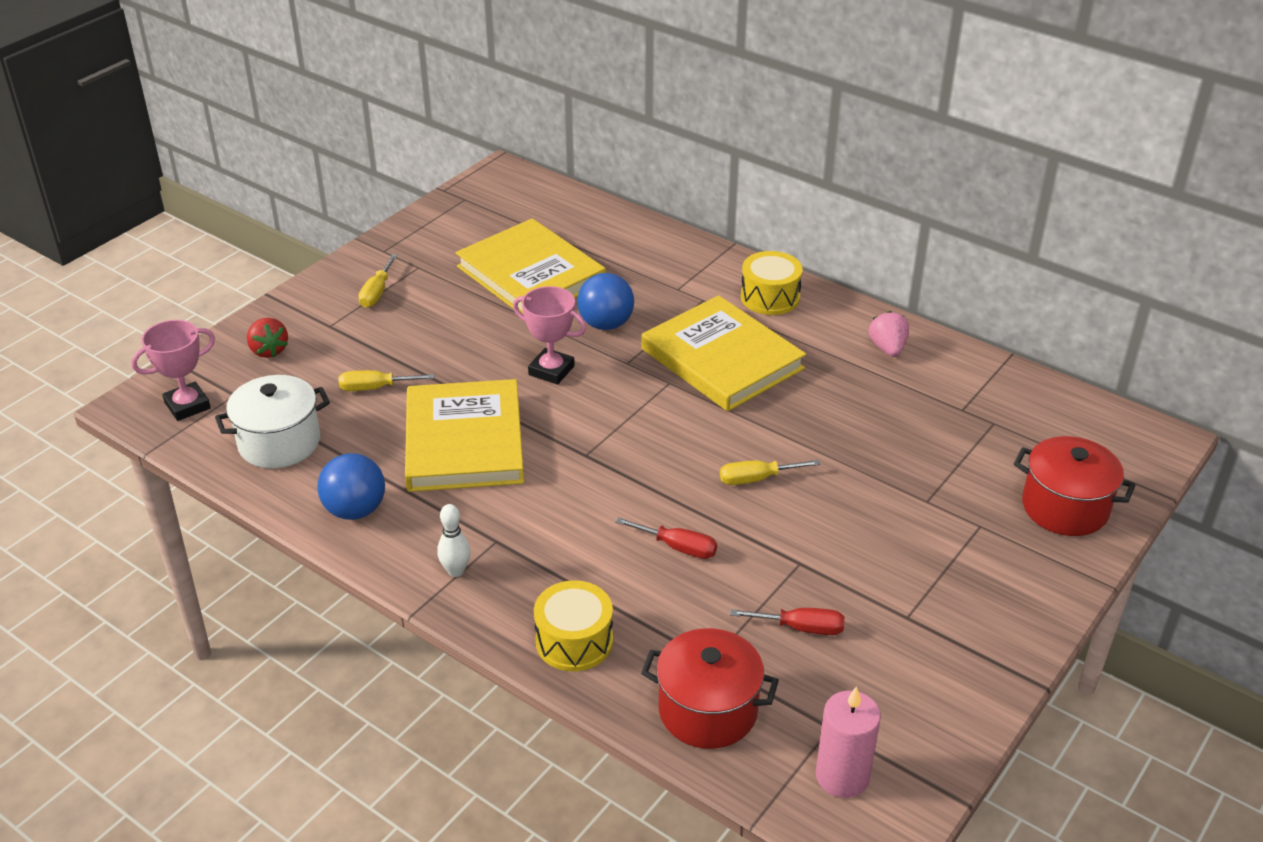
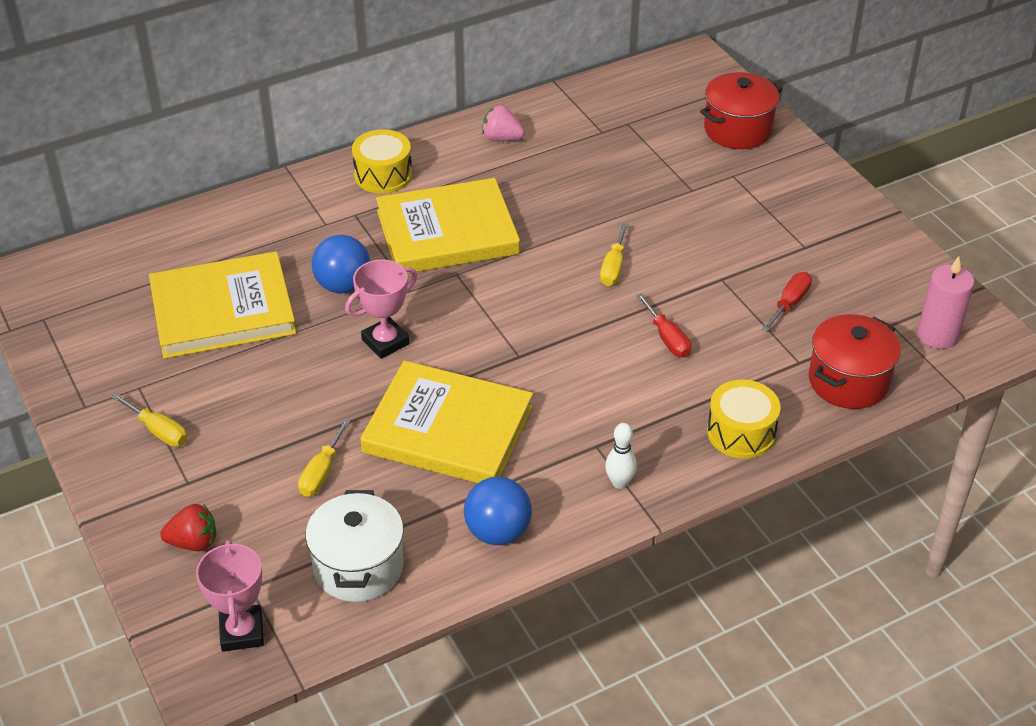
camera: 65 degrees left, 5 degrees up
(678, 547) = (667, 338): red screwdriver -> red screwdriver turned 105 degrees clockwise

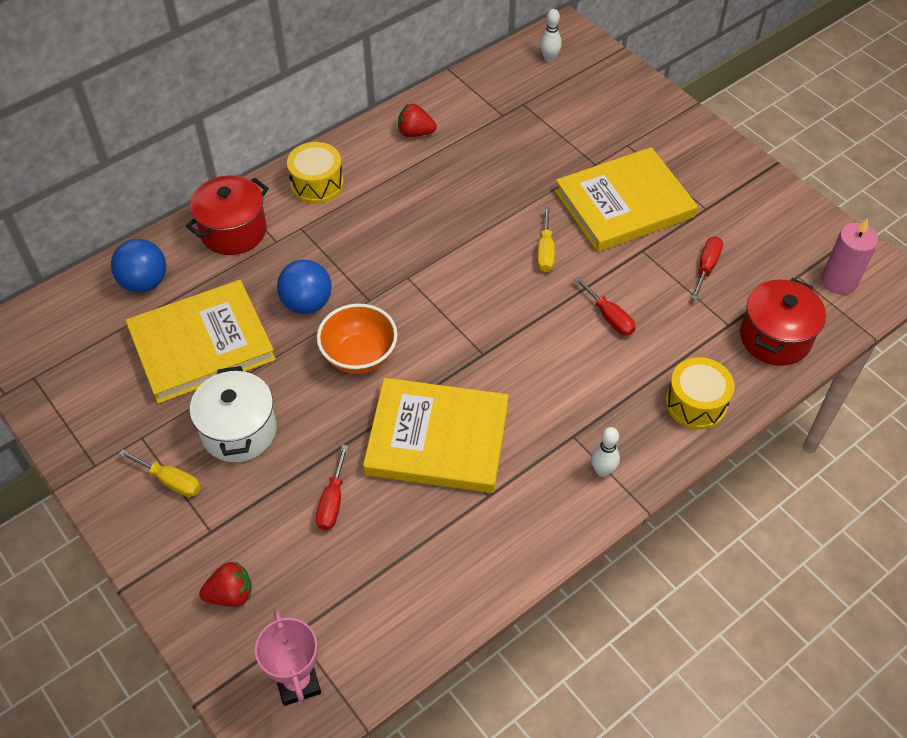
camera: 10 degrees left, 10 degrees up
(321, 472) = (332, 501): yellow screwdriver -> red screwdriver
(358, 567) = (389, 595): white pot -> white pot (239, 431)
(385, 342) = (359, 356): pink trophy -> orange bowl
(447, 232) = (389, 235): yellow book -> yellow book (624, 204)
(498, 532) = (506, 538): blue ball -> blue ball (144, 282)
(502, 138) = (415, 133): pink strawberry -> red strawberry
(668, 83) = (549, 58): none -> white bowling pin
(737, 130) = (620, 98): red pot -> red pot (233, 231)

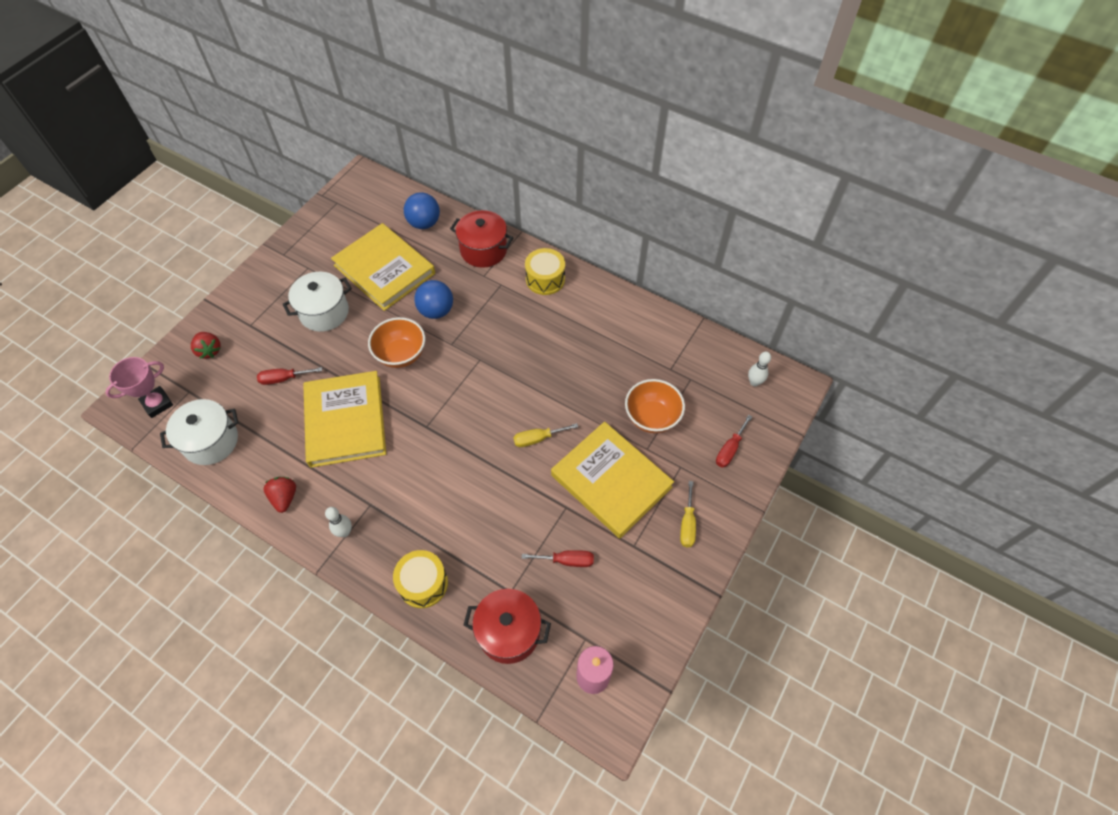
camera: 70 degrees right, 5 degrees up
(170, 481) = (280, 293): yellow screwdriver -> yellow screwdriver (687, 524)
(400, 612) = (211, 441): none -> white pot
(415, 133) = (622, 319): red strawberry -> red strawberry (284, 497)
(558, 148) = (652, 417): none -> orange bowl
(609, 317) = (488, 500): red screwdriver -> red screwdriver (729, 449)

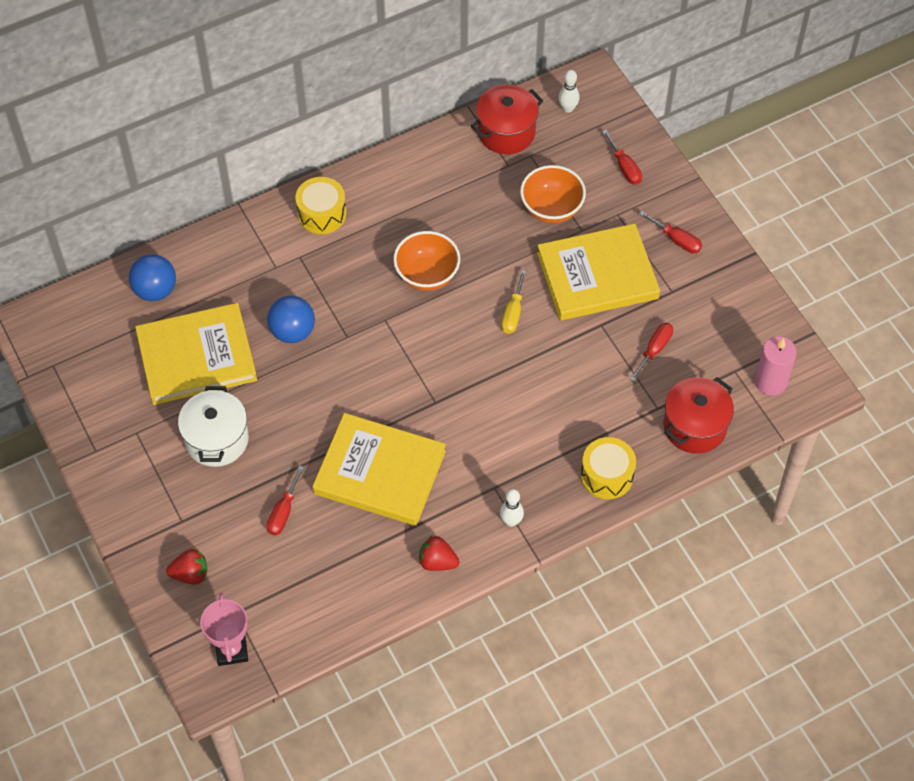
camera: 60 degrees left, 0 degrees up
(211, 441) = (320, 610): white pot -> none
(401, 354) = (329, 388): orange bowl -> orange bowl (427, 275)
(483, 250) = (239, 251): red pot -> red pot (506, 132)
(687, 524) = (676, 240): yellow screwdriver -> red screwdriver

